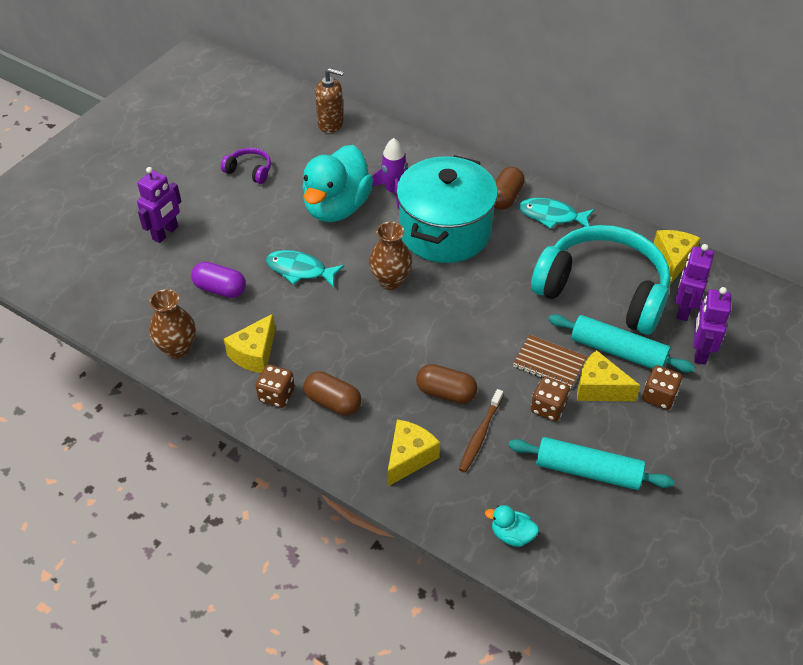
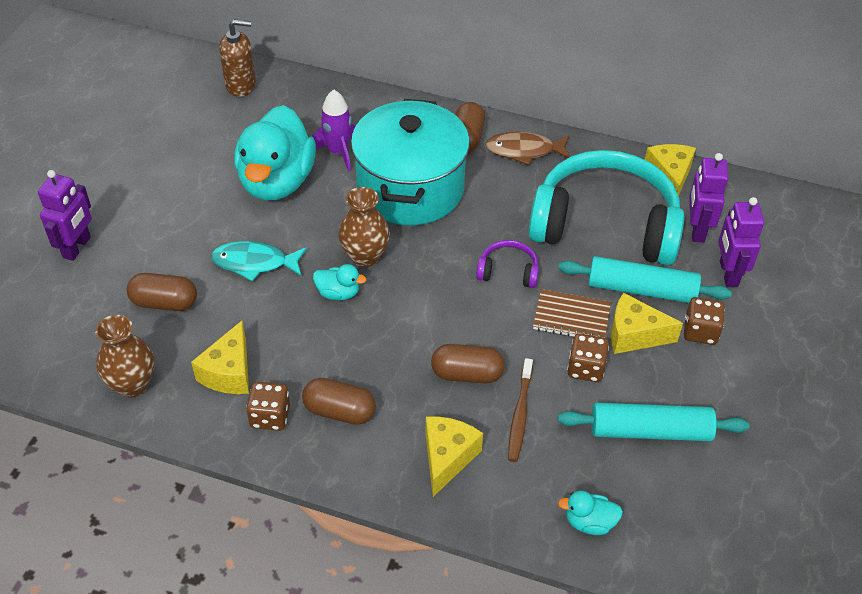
camera: 15 degrees left, 0 degrees up
(220, 289) = (164, 302): purple capsule -> brown capsule
(249, 171) = (159, 156): purple headphones -> purple headphones (508, 271)
(360, 307) = (338, 293): none -> turquoise duck
(551, 216) = (524, 151): turquoise fish -> brown fish

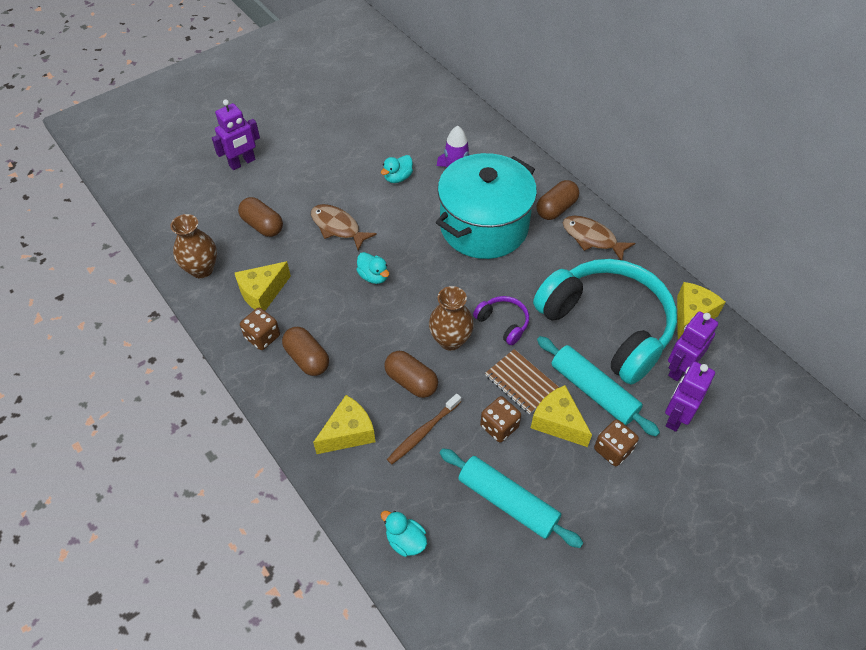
camera: 35 degrees right, 5 degrees up
(241, 85) = (430, 99): brown soap dispenser -> none
(254, 263) = (338, 227): turquoise fish -> brown fish
(277, 181) = (398, 178): turquoise duck -> turquoise duck, size x0.42
(365, 256) = (412, 259): brown vase -> brown vase (450, 340)

